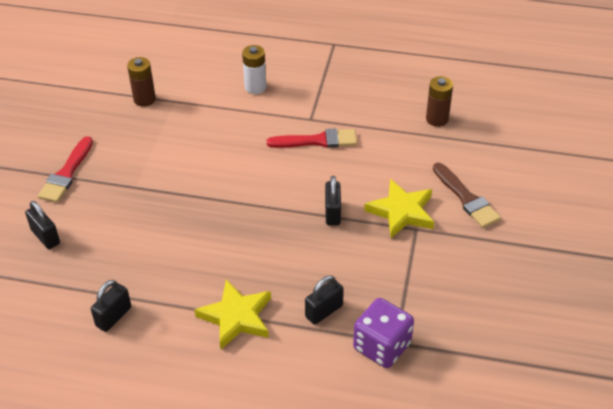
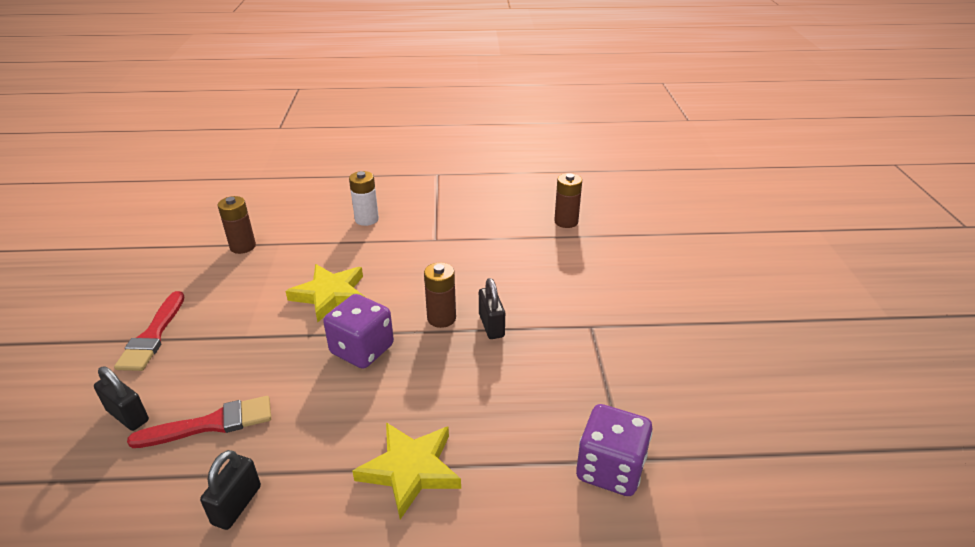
camera: 15 degrees left, 10 degrees down
(223, 215) = (362, 349): none -> purple dice
(293, 199) = (441, 318): none -> brown battery
(317, 141) = (449, 258): red brush -> red brush (211, 424)
(324, 311) = (521, 439): black padlock -> none
(401, 212) = (567, 312): yellow star -> yellow star (330, 295)
(466, 198) = (630, 287): brown brush -> none

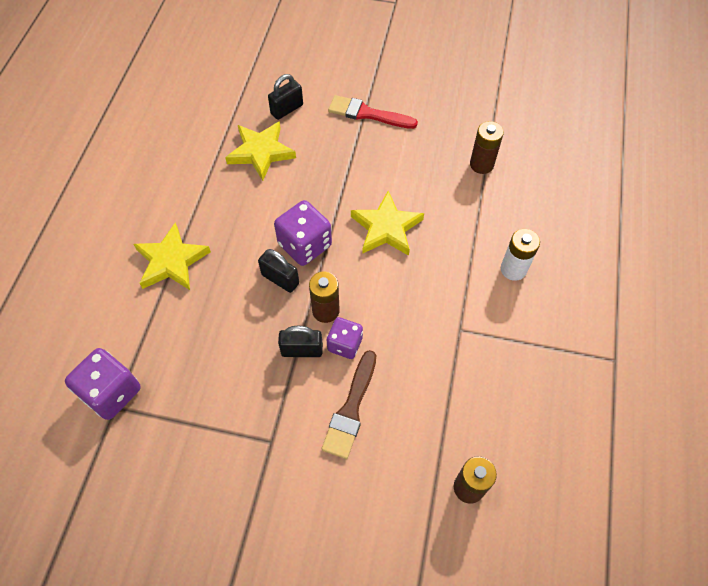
camera: 105 degrees right, 25 degrees up
(211, 424) = (261, 152): red brush -> yellow star
(237, 505) = (188, 167): black padlock -> black padlock (280, 279)
(474, 299) = (345, 344): none -> purple dice
(535, 285) = (351, 409): none -> brown brush

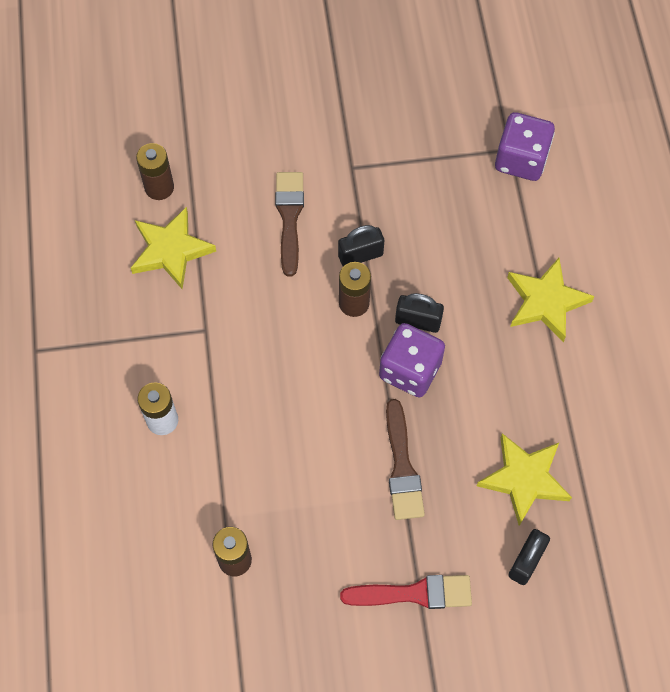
camera: 160 degrees right, 5 degrees up
(341, 184) = (402, 467): none -> brown brush
(345, 344) = (319, 275): purple dice -> none
(386, 228) = (325, 424): yellow star -> yellow star (171, 250)

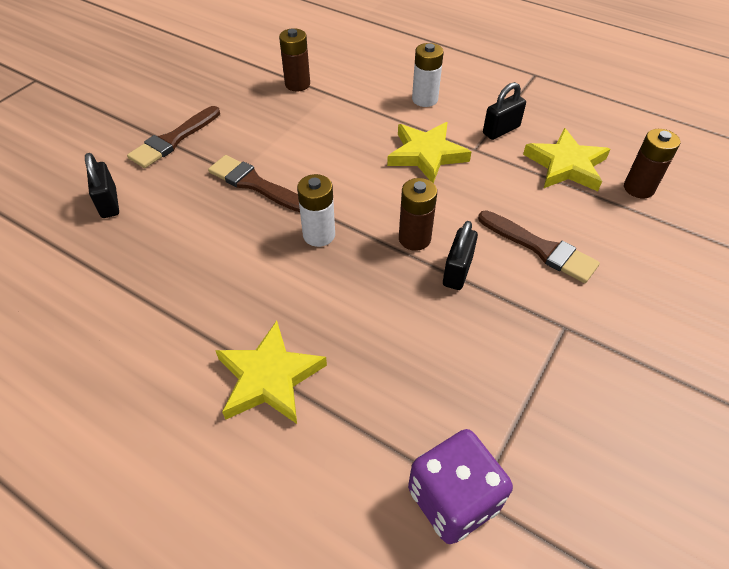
camera: 130 degrees right, 15 degrees down
(410, 370) = (319, 235): purple dice -> white battery
(414, 593) = (173, 140): red brush -> brown brush
(418, 321) = (355, 268): black padlock -> black padlock (501, 130)
(524, 479) = (156, 242): yellow star -> yellow star (426, 155)

